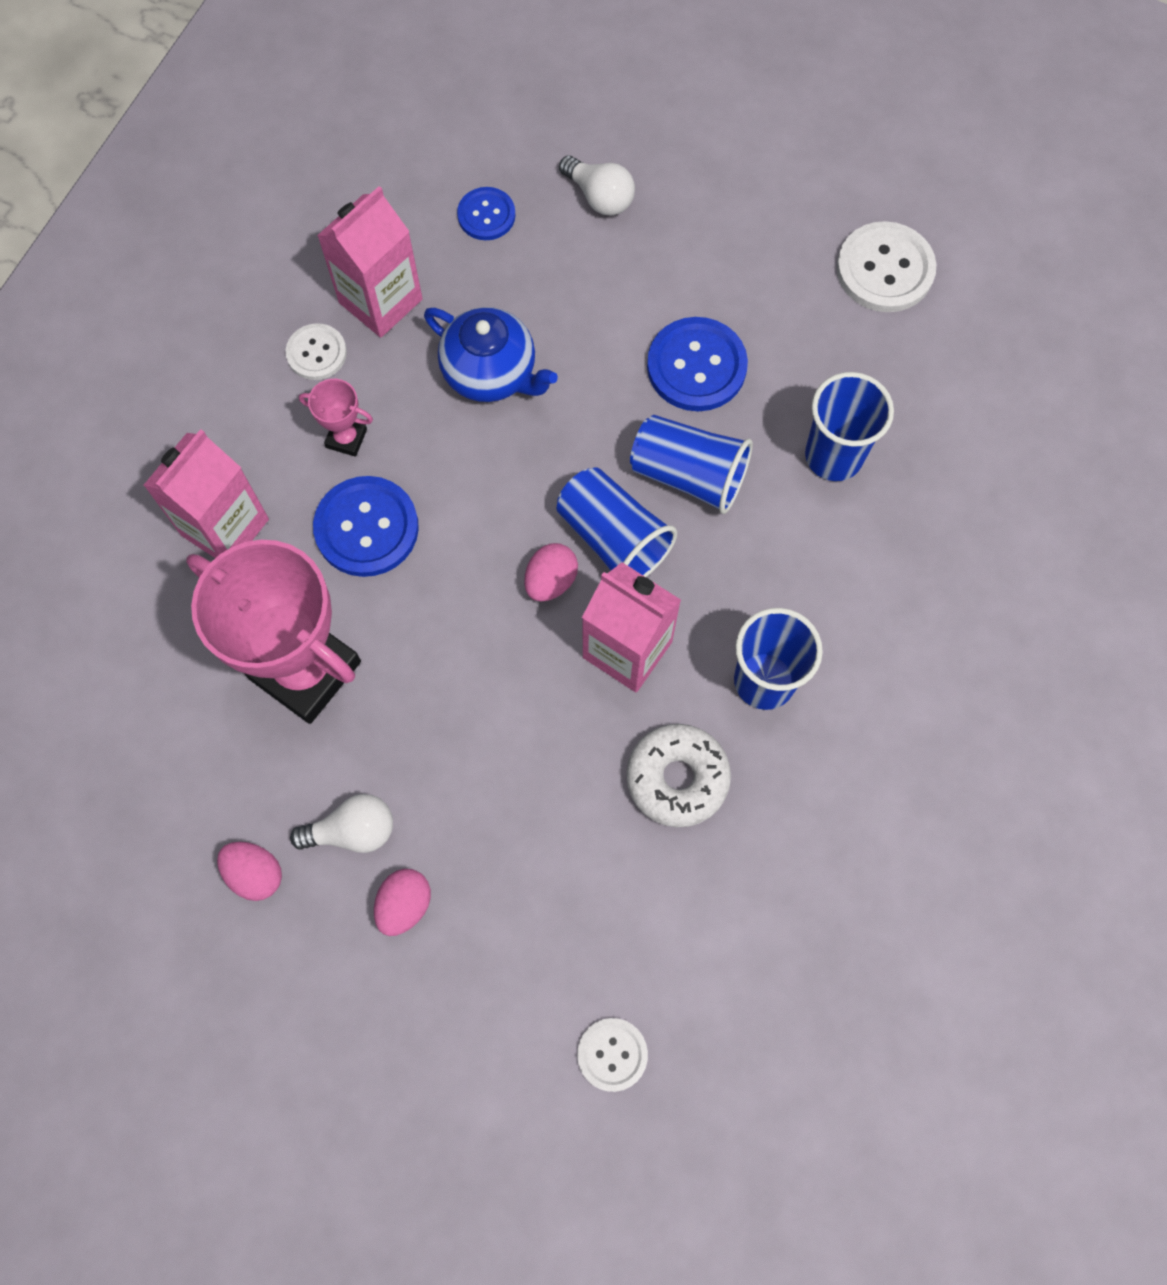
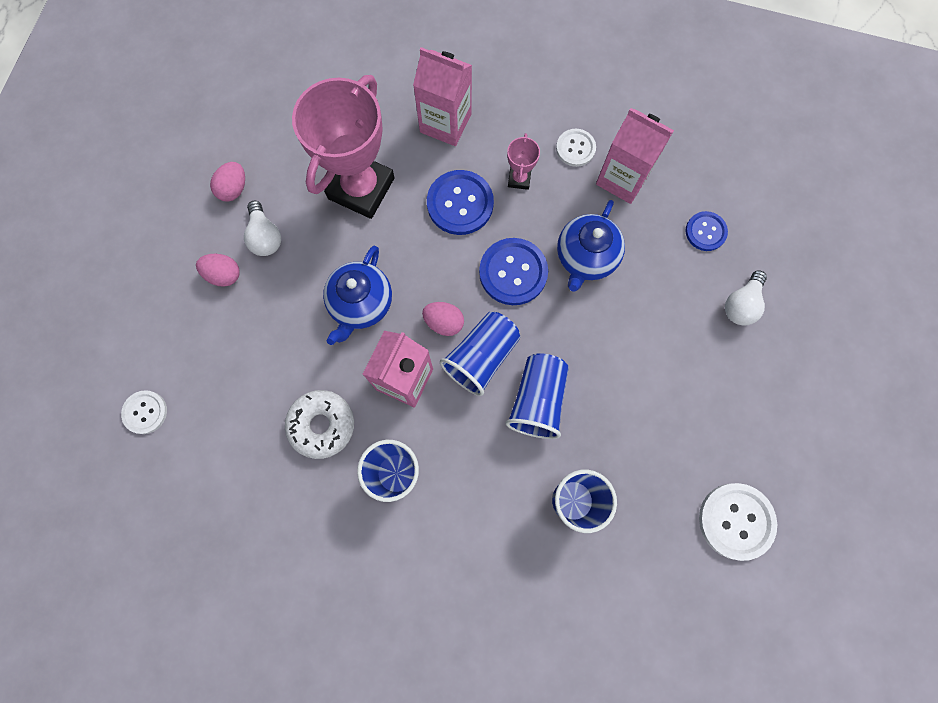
camera: 80 degrees right, 5 degrees up
(498, 696) = (360, 304): none -> blue teapot
(696, 366) = (622, 393): blue button -> blue button (513, 272)

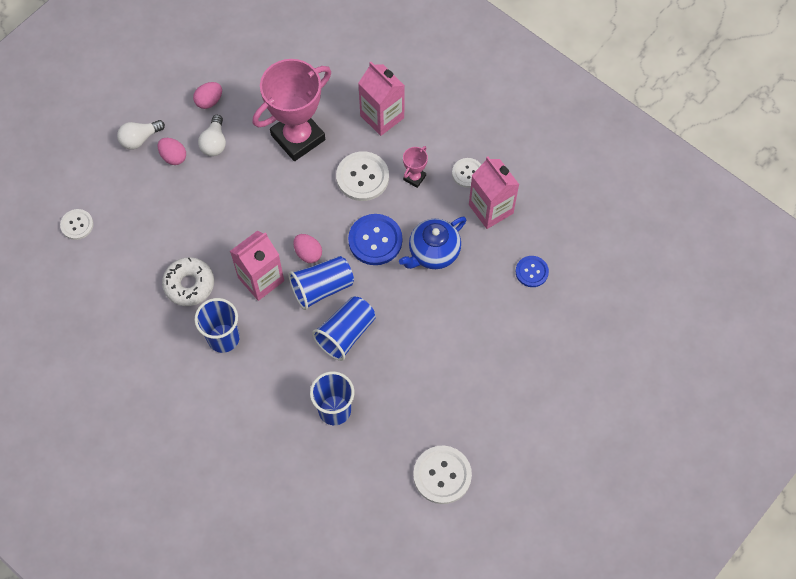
camera: 25 degrees right, 10 degrees down
(360, 304) = (257, 216): blue teapot -> none
(460, 203) = (362, 177): blue button -> white button
(741, 304) = (529, 333): white light bulb -> white light bulb (140, 139)

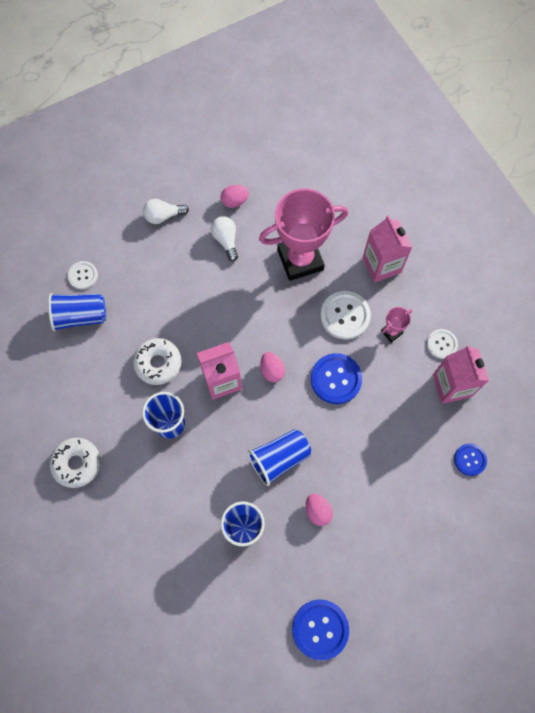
camera: 20 degrees right, 5 degrees up
(142, 408) = (77, 463): none -> white donut
(173, 157) = (186, 241): pink egg -> pink egg (317, 511)
(214, 142) = (226, 240): white light bulb -> white light bulb turned 135 degrees clockwise
(322, 288) = (273, 407): blue cup -> blue cup (80, 316)
(433, 252) = (384, 409): blue teapot -> none
(442, 475) = (320, 629): white button -> blue button

